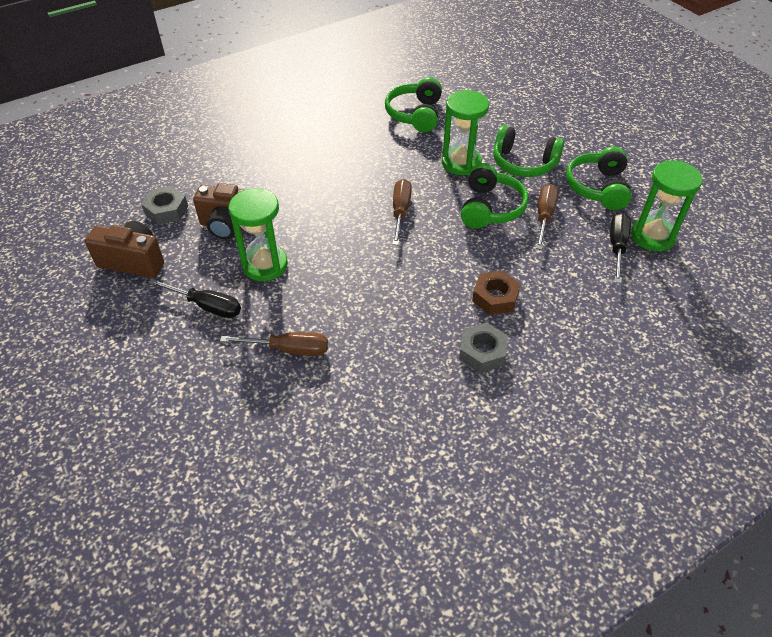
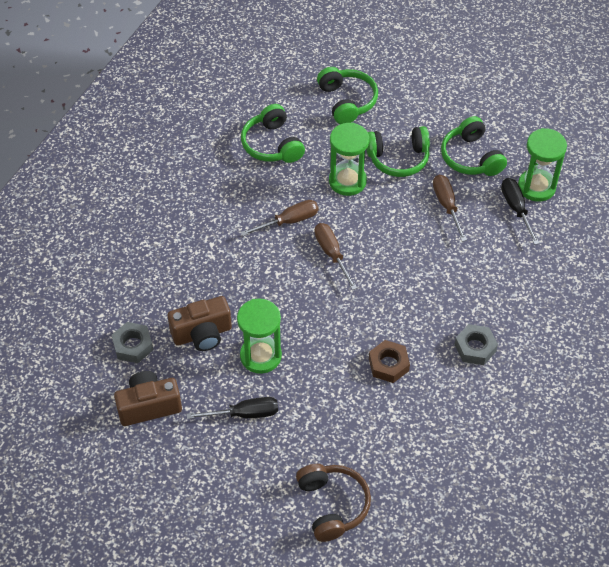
camera: 30 degrees left, 5 degrees up
(213, 432) = (332, 505): none -> brown headphones
(289, 349) = (336, 416): brown screwdriver -> brown screwdriver (289, 221)
(490, 208) = (400, 216): green headphones -> green headphones (347, 101)
(495, 297) = (455, 298): brown nut -> brown nut (388, 364)

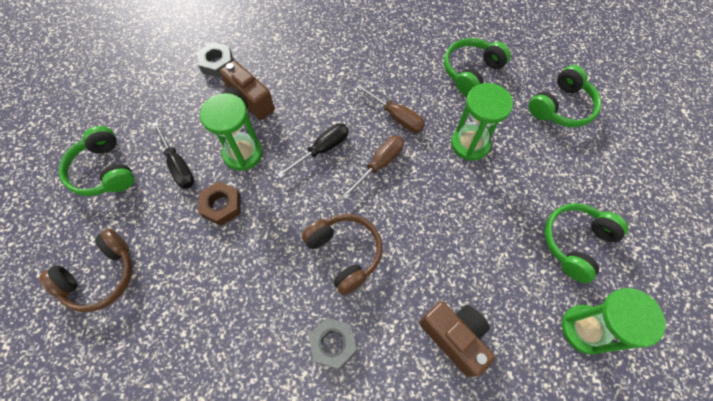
camera: 65 degrees right, 10 degrees up
(149, 406) = (164, 97): brown camera -> brown camera (454, 337)
(388, 364) = (276, 264): brown nut -> brown nut (222, 206)
(398, 158) = (526, 175): green headphones -> green headphones (104, 171)
(403, 312) = (345, 253): none -> brown headphones
(446, 205) = (498, 243): brown screwdriver -> none
(516, 209) = (539, 317): black screwdriver -> black screwdriver (322, 149)

